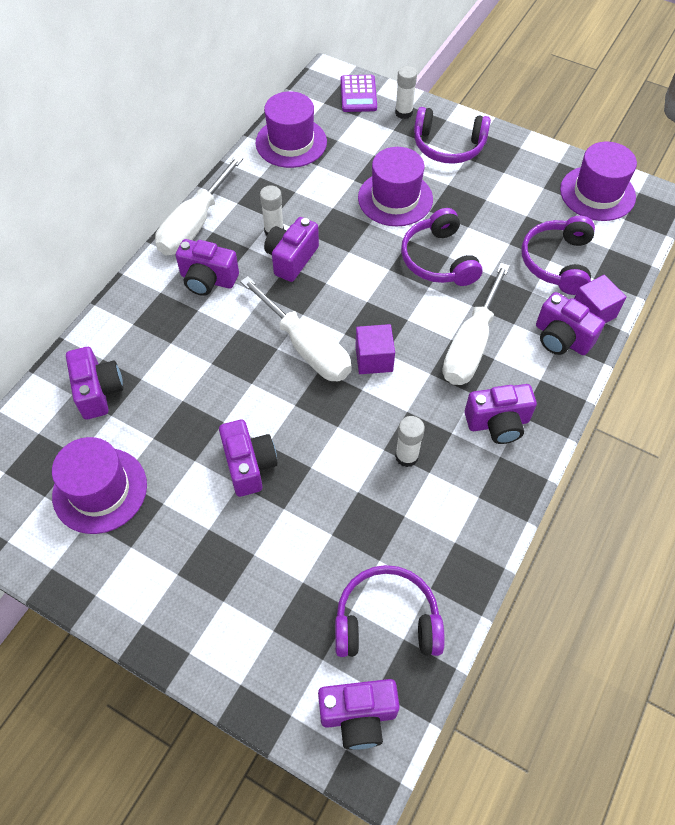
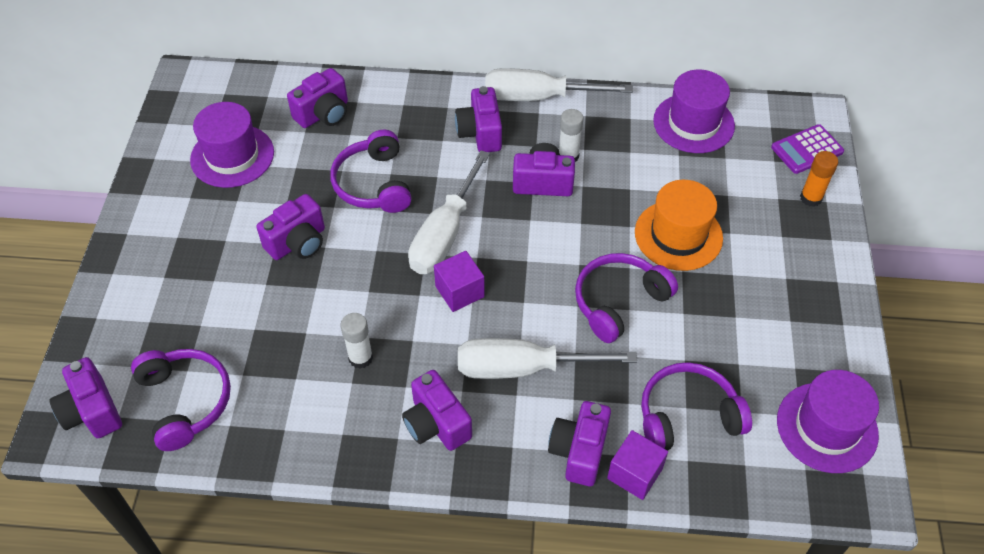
camera: 65 degrees right, 5 degrees down
(395, 198) = (678, 235): purple hat -> orange hat
(403, 113) = (811, 198): white glue stick -> orange glue stick
(448, 146) = (791, 255): purple headphones -> purple headphones (373, 184)

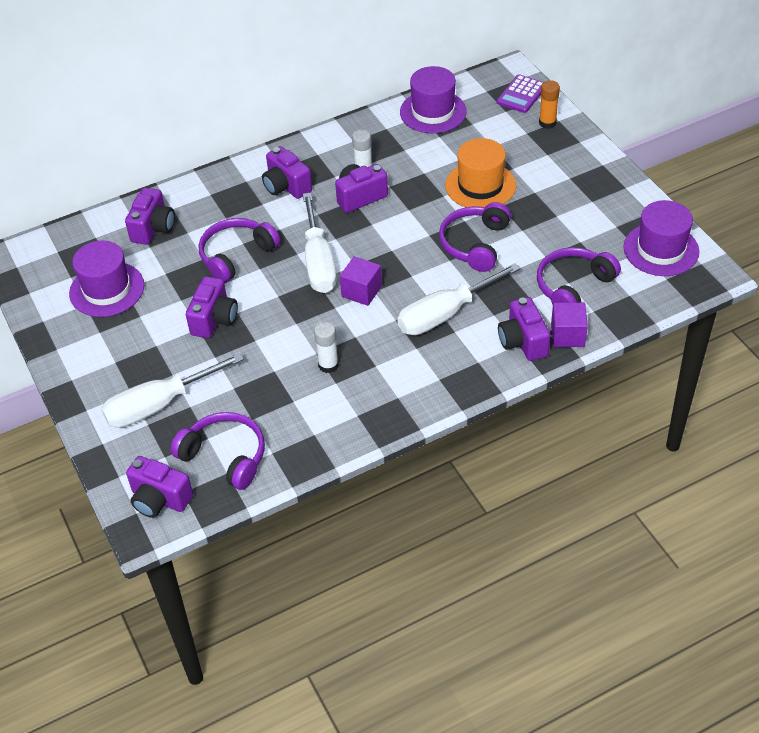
camera: 30 degrees left, 5 degrees down
(373, 184) = (236, 255): purple headphones -> purple headphones turned 90 degrees clockwise
(436, 424) = (416, 375): purple camera -> none
(538, 97) = (308, 144): white screwdriver -> white screwdriver (159, 404)

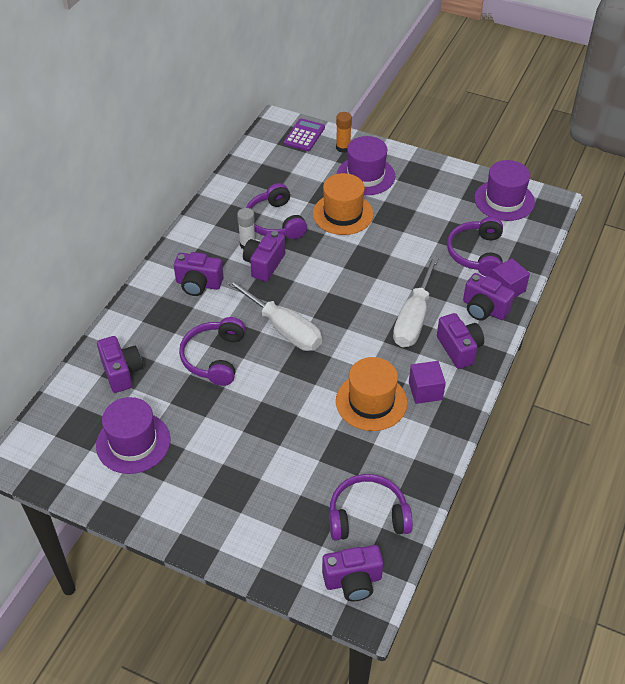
camera: 40 degrees left, 0 degrees up
(159, 404) = (275, 508): white screwdriver -> none
(214, 319) = (249, 416): purple camera -> purple camera (459, 349)
(328, 365) = (371, 402): white glue stick -> orange hat
(361, 291) = (338, 334): purple cube -> purple cube (425, 391)
(433, 112) = (253, 176): purple hat -> purple hat (365, 176)
(475, 244) = (382, 257): purple headphones -> purple headphones (275, 222)
(521, 94) = (304, 135): purple calculator -> purple calculator turned 150 degrees counterclockwise

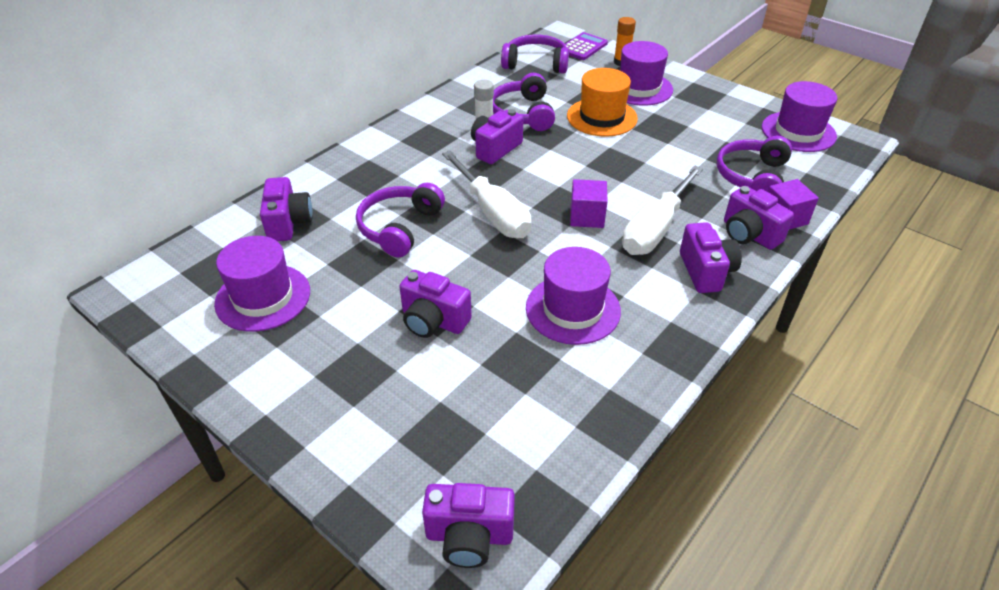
camera: 15 degrees right, 5 degrees down
(198, 284) = (414, 155): purple camera -> purple camera (433, 321)
(367, 516) = (521, 449): purple headphones -> purple headphones (536, 63)
(371, 402) = (573, 309): orange hat -> purple hat
(425, 391) = (648, 310): purple cube -> purple cube (587, 216)

